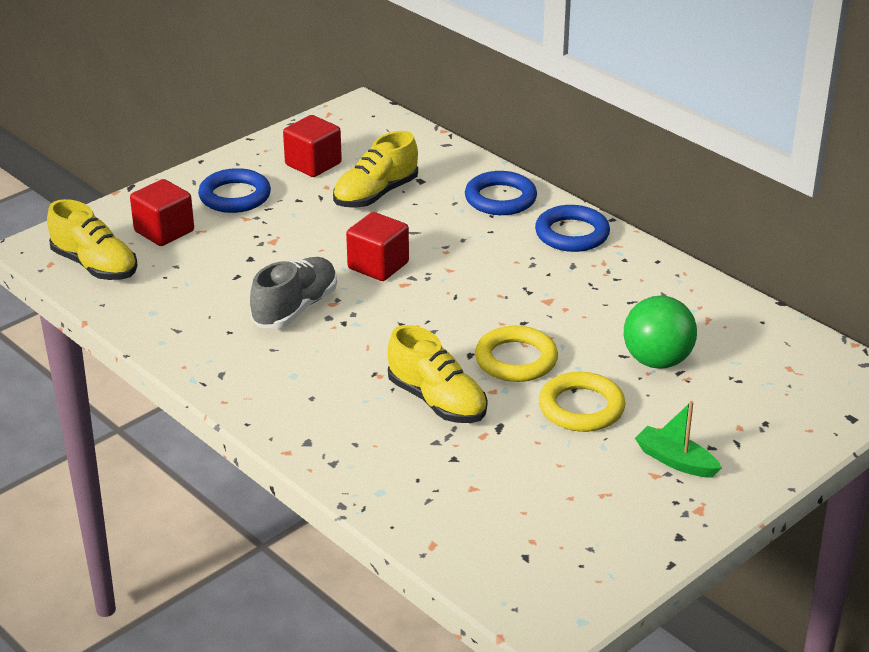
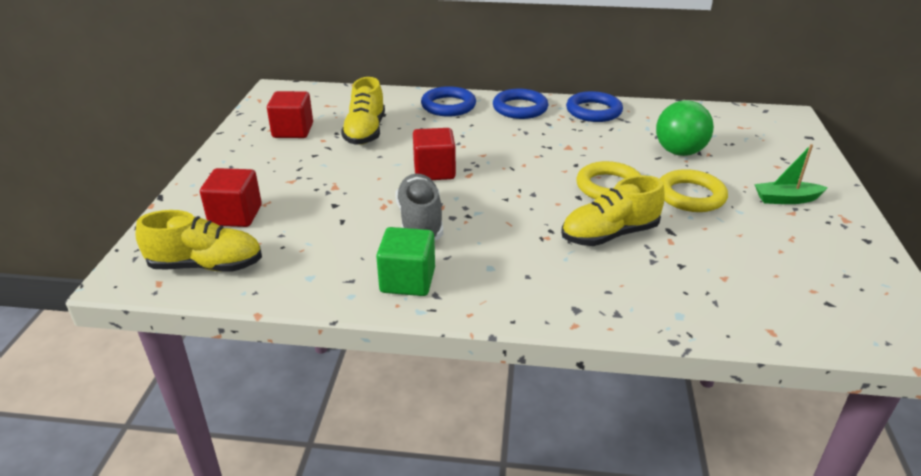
camera: 40 degrees left, 0 degrees up
(216, 352) = (407, 280): none -> green cube
(235, 196) = (261, 170): blue ring -> blue ring (593, 111)
(437, 401) = (609, 235): yellow shoe -> yellow shoe turned 150 degrees clockwise

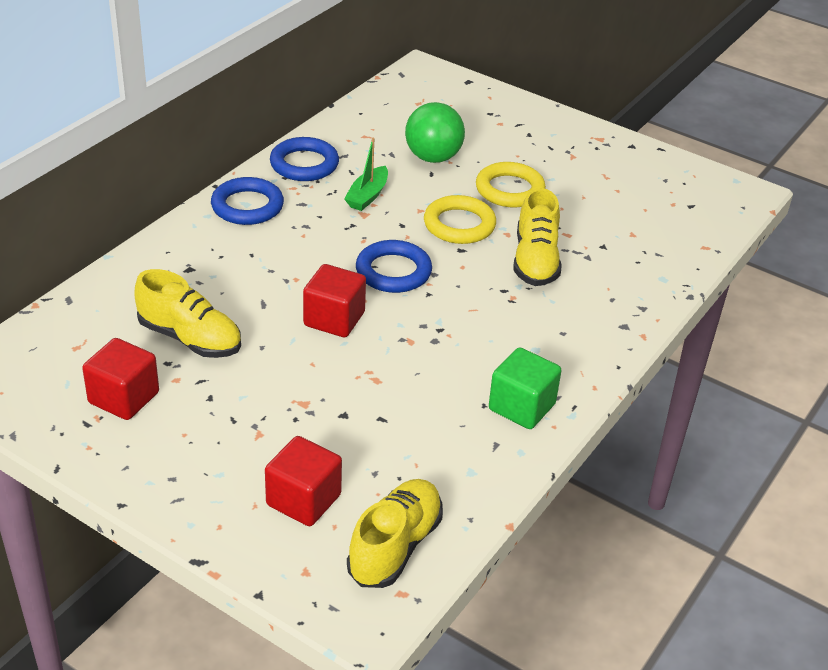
camera: 65 degrees left, 5 degrees up
(420, 222) = (428, 365): grey shoe -> none
(448, 106) = (187, 252): blue ring -> blue ring (393, 271)
(786, 199) = (552, 148): green boat -> green boat (367, 196)

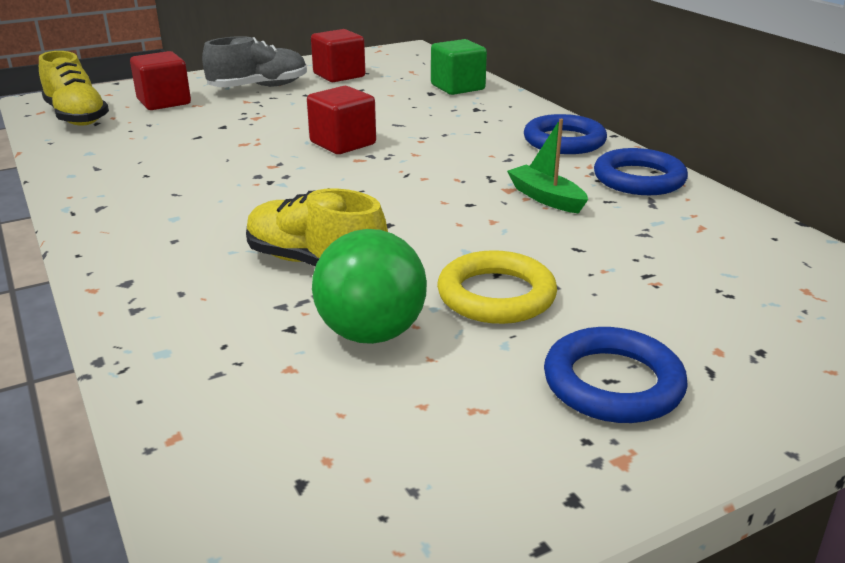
camera: 120 degrees right, 10 degrees down
(190, 338) = (381, 97): yellow shoe -> none
(206, 445) = (259, 87): none -> grey shoe
(393, 271) = (385, 181): blue ring -> blue ring (613, 383)
(433, 157) = (620, 259): green ball -> green ball (371, 333)
(459, 225) = (440, 236): yellow ring -> none
(522, 407) = (115, 189): green cube -> green cube (457, 87)

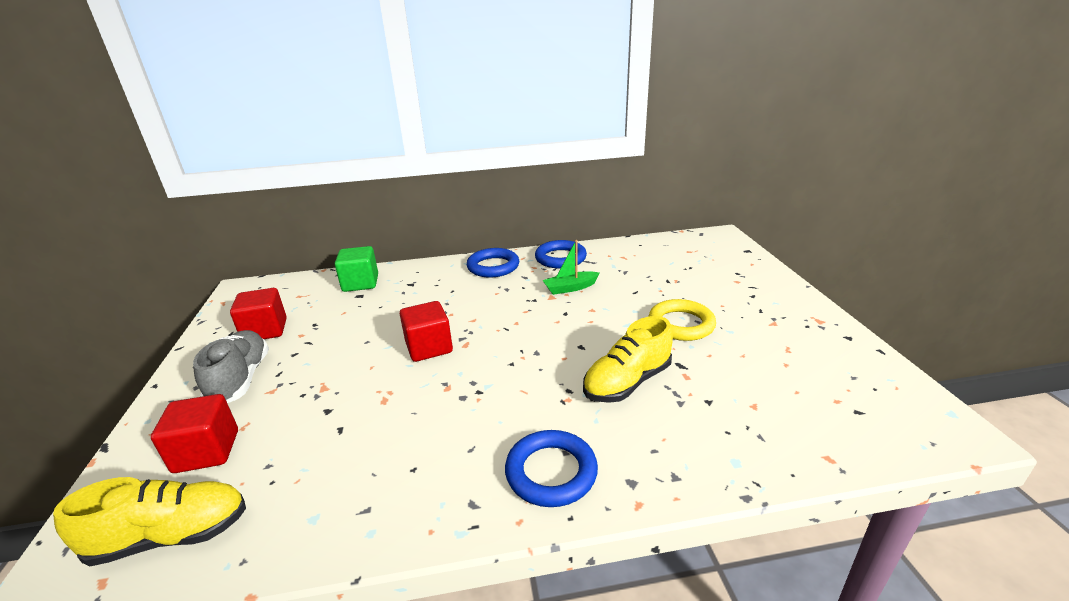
camera: 70 degrees left, 0 degrees up
(371, 333) = (717, 371): green ball -> none
(613, 383) = (763, 310): blue ring -> blue ring (551, 472)

